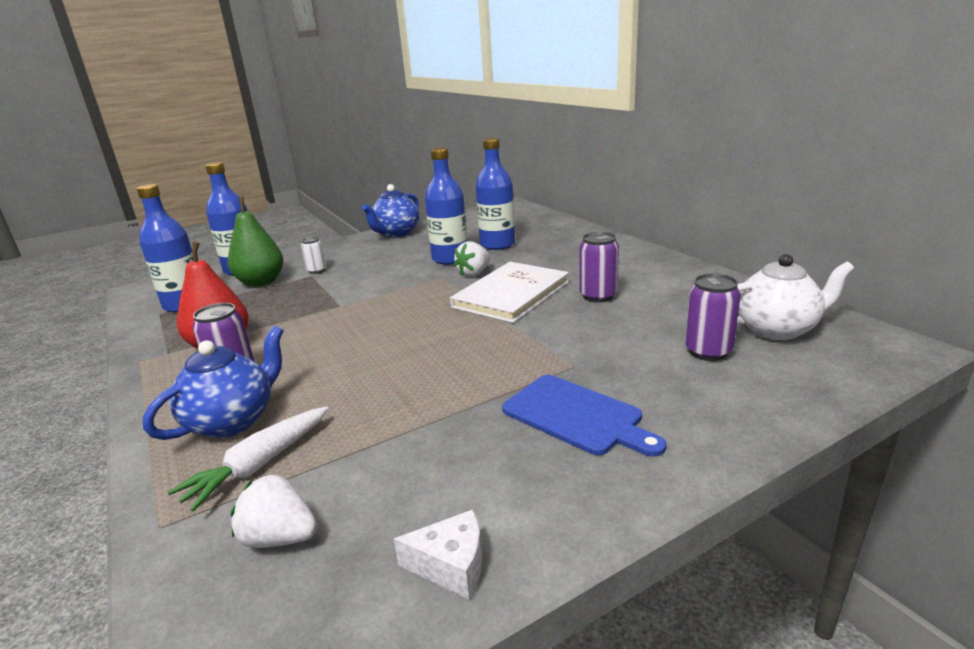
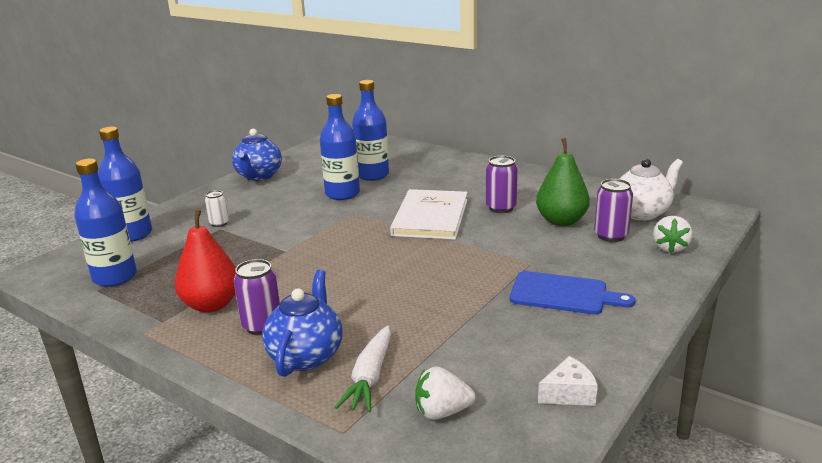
camera: 25 degrees left, 0 degrees up
(261, 282) = (172, 243): green pear -> green pear (561, 221)
(474, 273) = (379, 204): white strawberry -> white strawberry (670, 248)

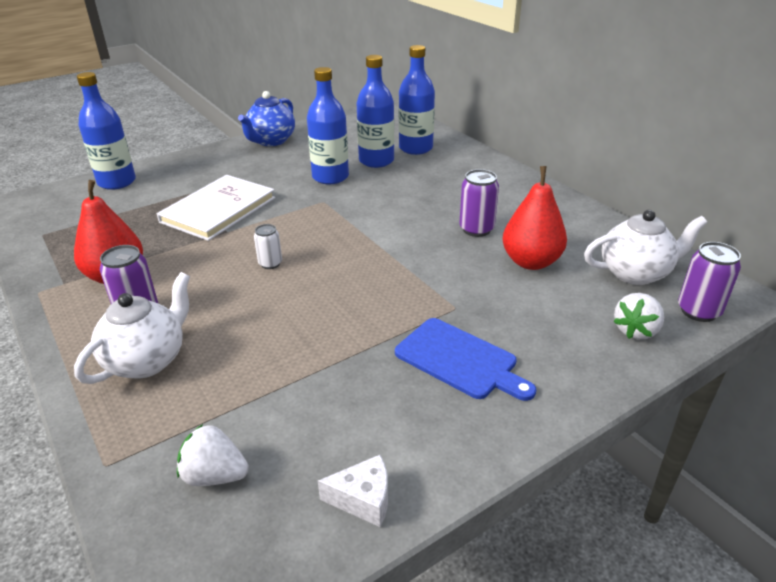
camera: 20 degrees right, 10 degrees up
(115, 277) = (66, 224): blue bottle -> blue bottle (415, 148)
(219, 223) = (195, 186): white can -> white can (270, 263)
(306, 356) = (147, 360): blue teapot -> white teapot
(370, 377) = (182, 406): white carrot -> none
(430, 217) = (394, 224): white book -> white book (218, 210)
(561, 221) = (531, 262): green pear -> red pear
(611, 236) = (574, 295): purple can -> purple can (698, 311)

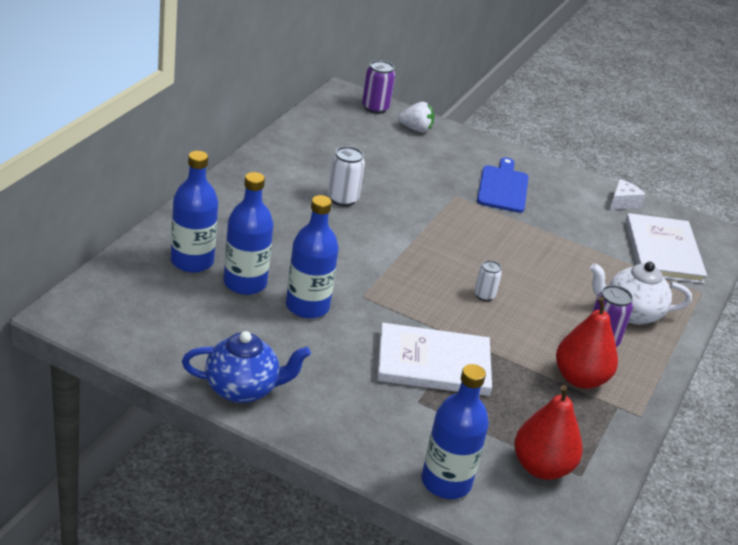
camera: 125 degrees left, 0 degrees up
(215, 475) = (663, 251): white strawberry -> white book
(363, 499) = (623, 202): white cheese -> white cheese turned 75 degrees clockwise
(476, 229) = (342, 199): purple can -> white can
(531, 262) = (370, 170): red pear -> red pear (541, 467)
(635, 273) = (349, 128): white teapot -> none

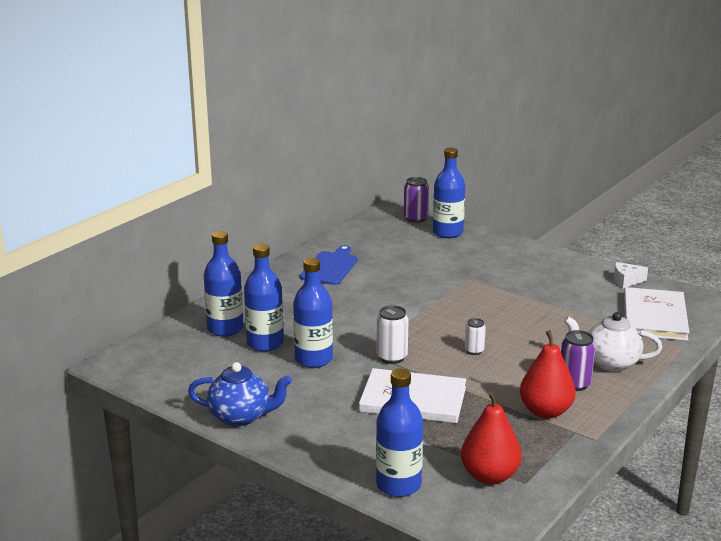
camera: 15 degrees right, 10 degrees down
(342, 199) = (367, 283): white can -> white can (392, 357)
(416, 129) = (447, 232): white strawberry -> blue bottle
(503, 187) = (515, 272): blue cutting board -> blue cutting board (330, 267)
(623, 202) = (626, 281): white cheese -> white cheese turned 150 degrees counterclockwise

